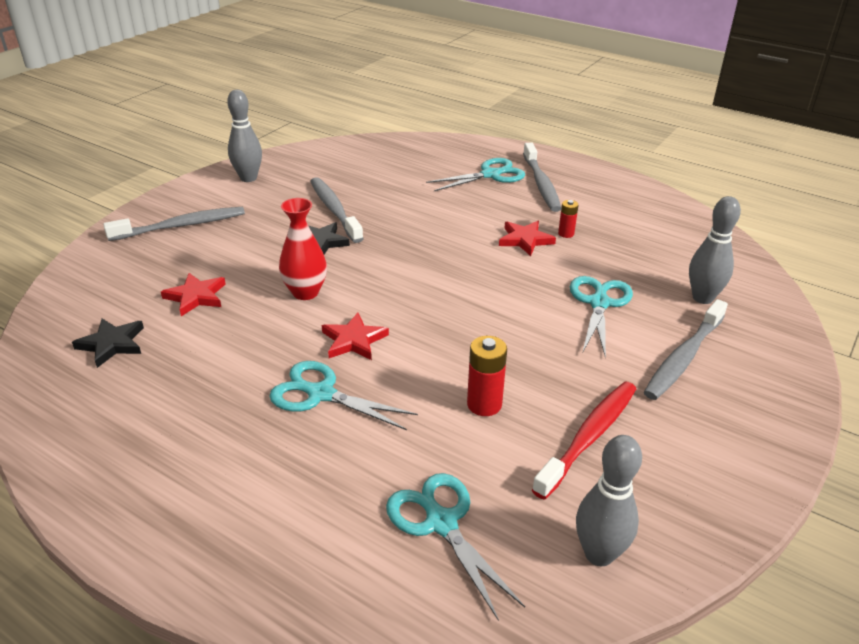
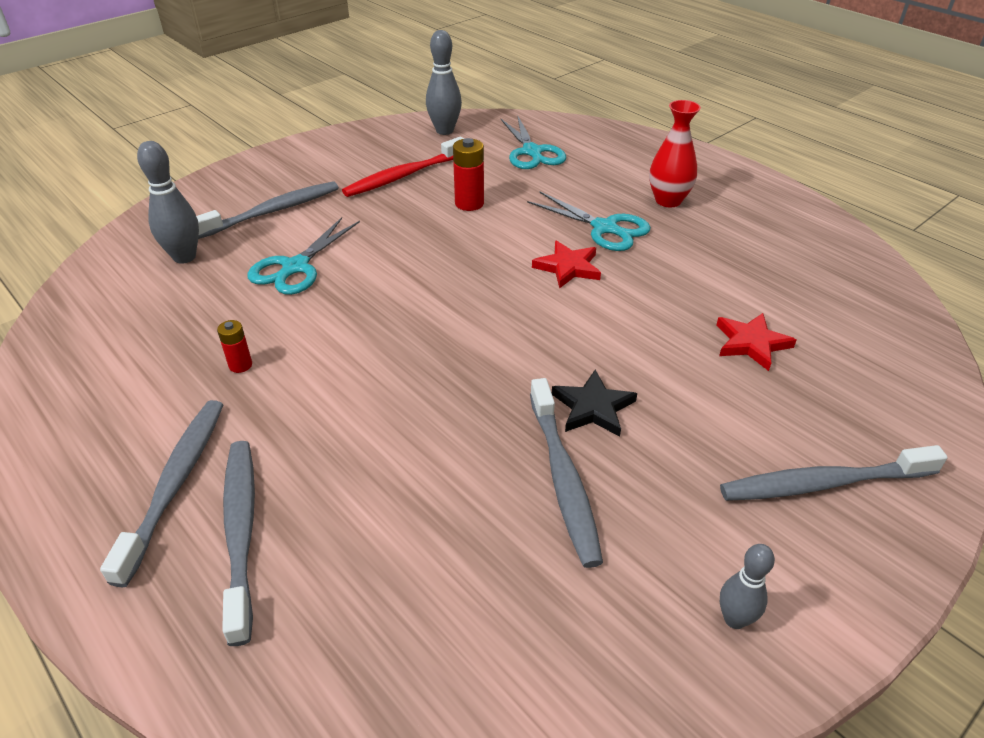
camera: 165 degrees left, 5 degrees up
(112, 344) = (823, 299): black star -> none
(248, 178) = (734, 619): grey bowling pin -> grey bowling pin, size x0.62
(305, 292) = (616, 329): red vase -> red vase (668, 200)
(491, 174) = (241, 531): turquoise scissors -> grey toothbrush
(525, 240) = (304, 363): red star -> none

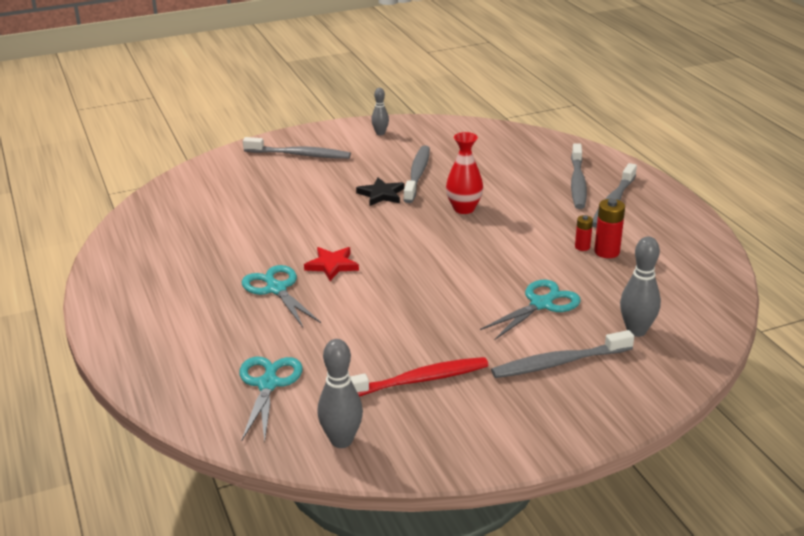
camera: 160 degrees left, 10 degrees down
(469, 203) = (372, 334): red battery -> red battery (607, 252)
(668, 200) = (198, 302): red vase -> red vase (464, 209)
(751, 343) = (262, 204): red star -> none

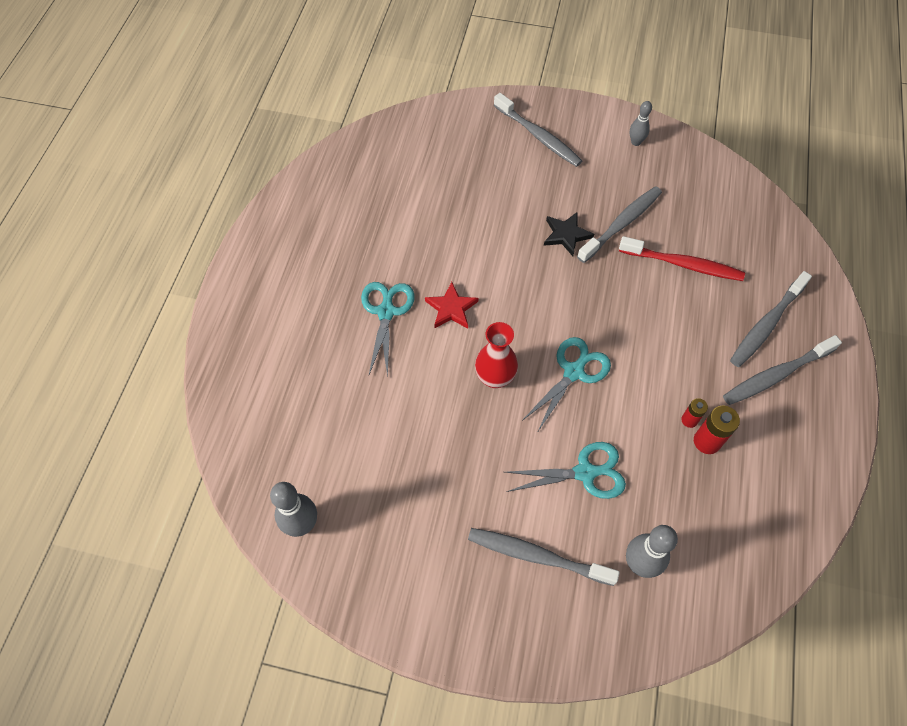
camera: 35 degrees right, 30 degrees up
(268, 383) = (299, 423): turquoise scissors -> turquoise scissors (574, 371)
(419, 380) = (409, 497): red toothbrush -> red toothbrush (683, 264)
(464, 209) = (624, 299): red vase -> red vase (495, 378)

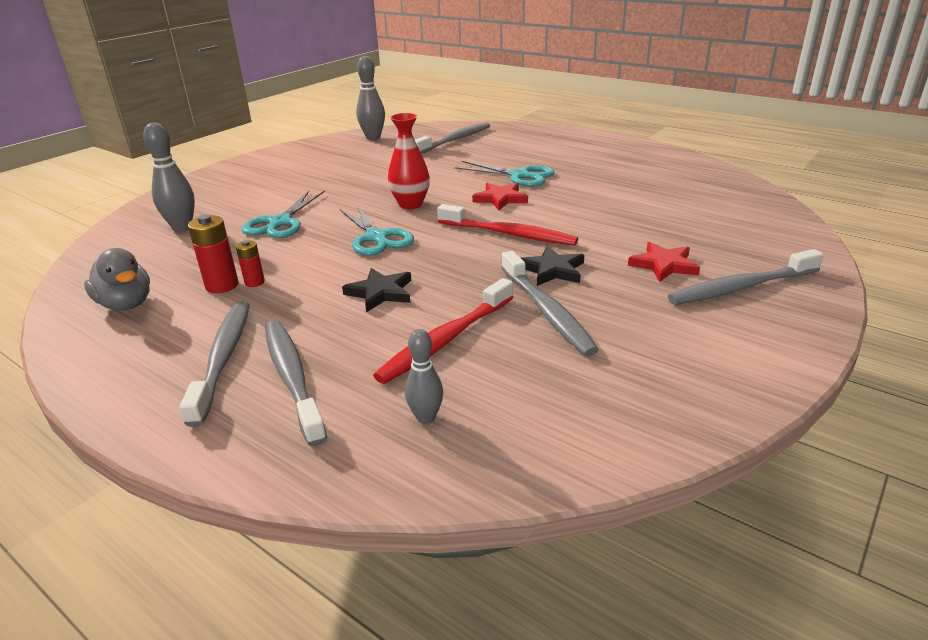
camera: 115 degrees right, 30 degrees down
(521, 279) = (509, 234): none -> red toothbrush
(527, 176) = (663, 265): none -> red star
(537, 556) = (249, 194): grey toothbrush -> grey toothbrush (455, 140)
(636, 142) = (711, 368): grey bowling pin -> grey bowling pin (426, 417)
(653, 325) = (380, 292): none -> black star
(770, 493) = (126, 304): none -> grey duck

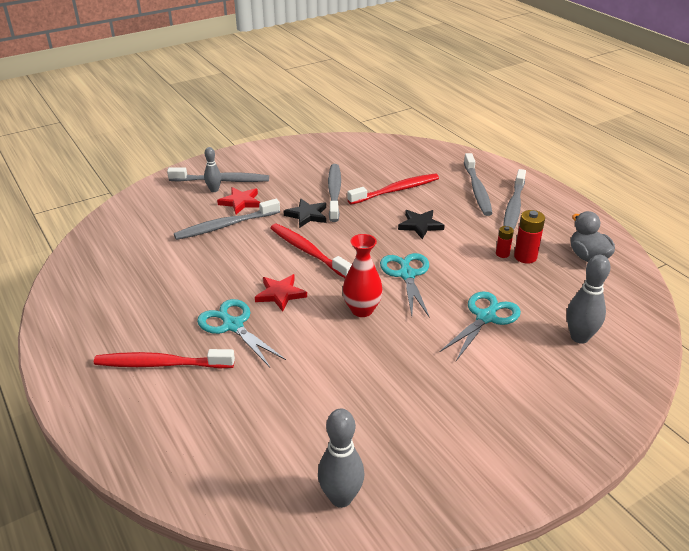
camera: 160 degrees left, 5 degrees up
(426, 417) = (421, 163): grey bowling pin -> grey bowling pin (214, 190)
(455, 140) = (234, 442): grey toothbrush -> grey toothbrush (225, 226)
(547, 152) = (161, 364): none -> red toothbrush

